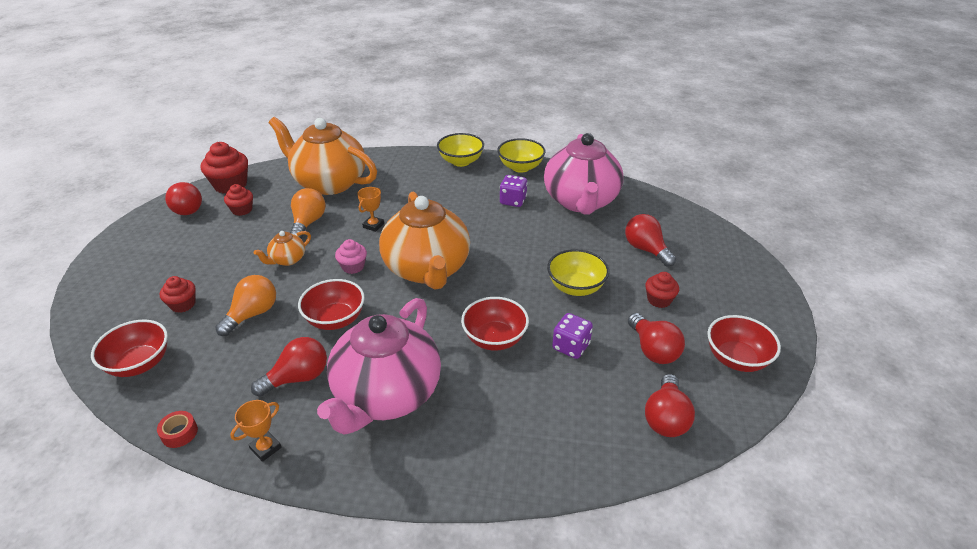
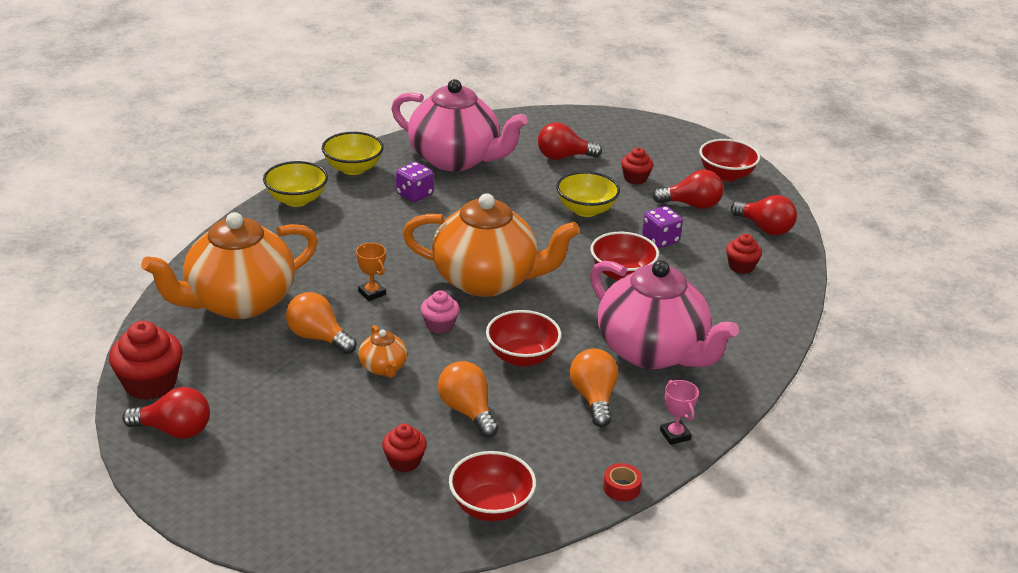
camera: 65 degrees left, 5 degrees down
(242, 210) = (231, 384): red cupcake -> red cupcake (741, 266)
(265, 448) = (675, 435): orange trophy -> pink trophy
(298, 378) = (594, 398): red light bulb -> orange light bulb

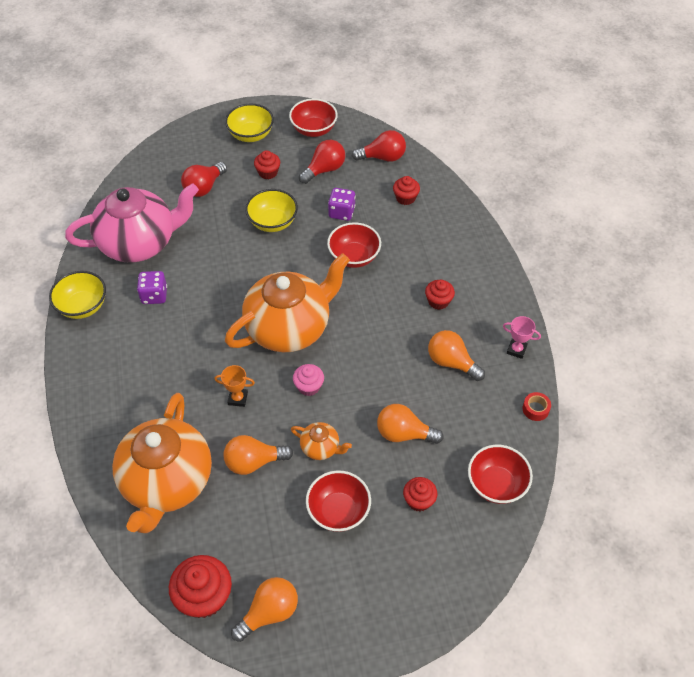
camera: 45 degrees left, 20 degrees up
(174, 430) = (269, 612): red light bulb -> orange light bulb
(297, 200) = (82, 365): yellow bowl -> yellow bowl (251, 135)
(522, 357) = (381, 368): red bowl -> red bowl (338, 511)
(653, 351) = (438, 301): pink teapot -> red cupcake

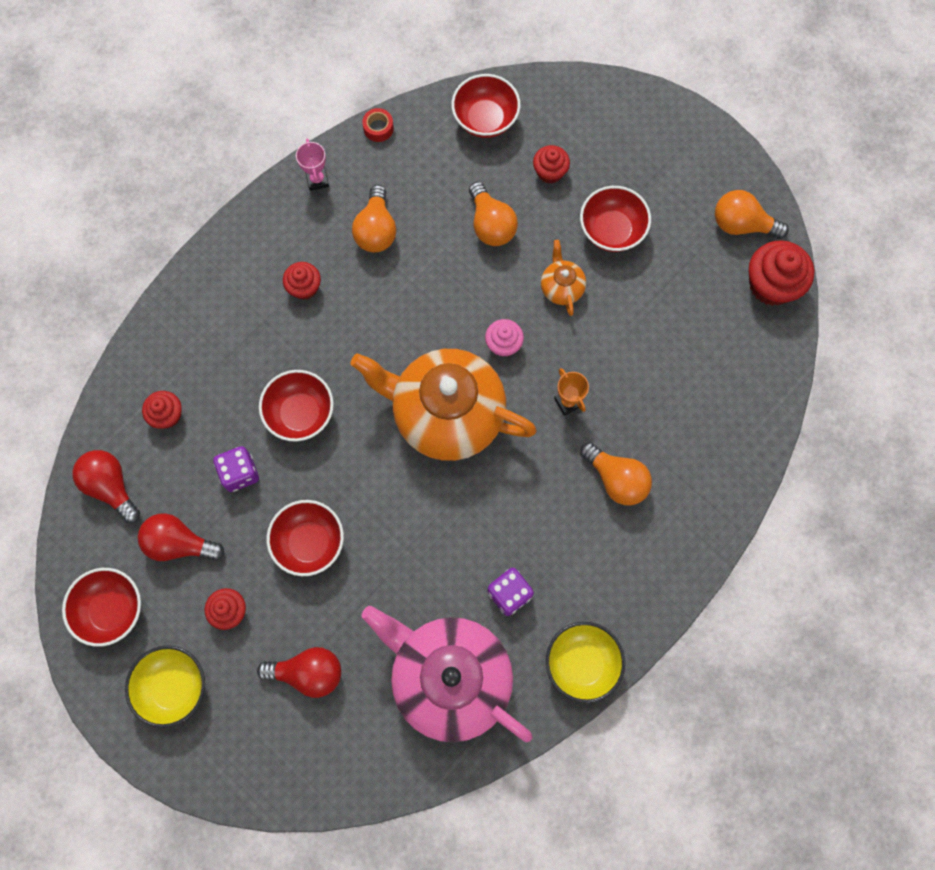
camera: 125 degrees left, 20 degrees up
(167, 482) = (702, 398): orange teapot -> none
(254, 462) = (622, 336): orange light bulb -> orange light bulb (616, 479)
(273, 222) = (309, 542): yellow bowl -> red bowl

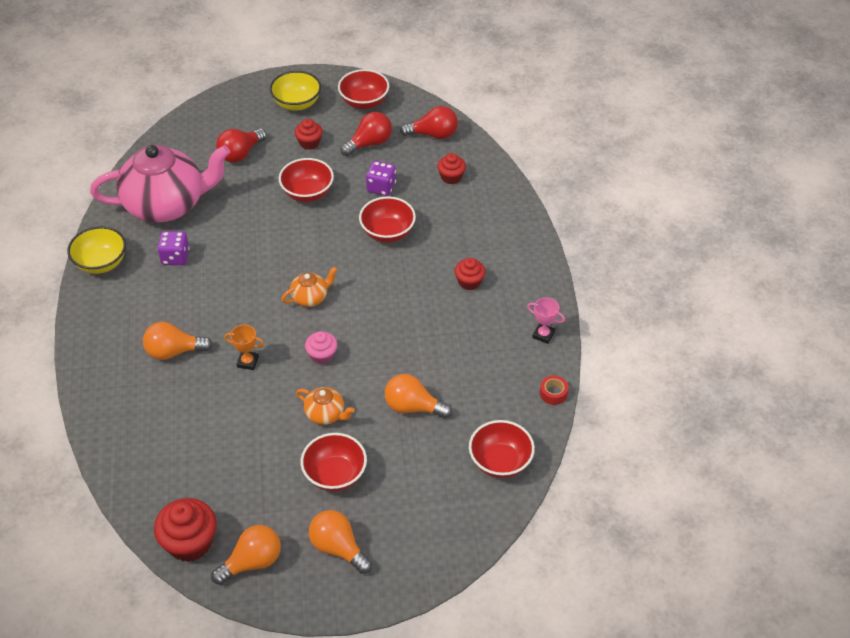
camera: 130 degrees right, 25 degrees down
(376, 230) = (473, 342): orange light bulb -> orange light bulb (338, 548)
(446, 414) = (310, 297): orange teapot -> orange teapot, size x0.42
(550, 172) = (418, 471): red cupcake -> none

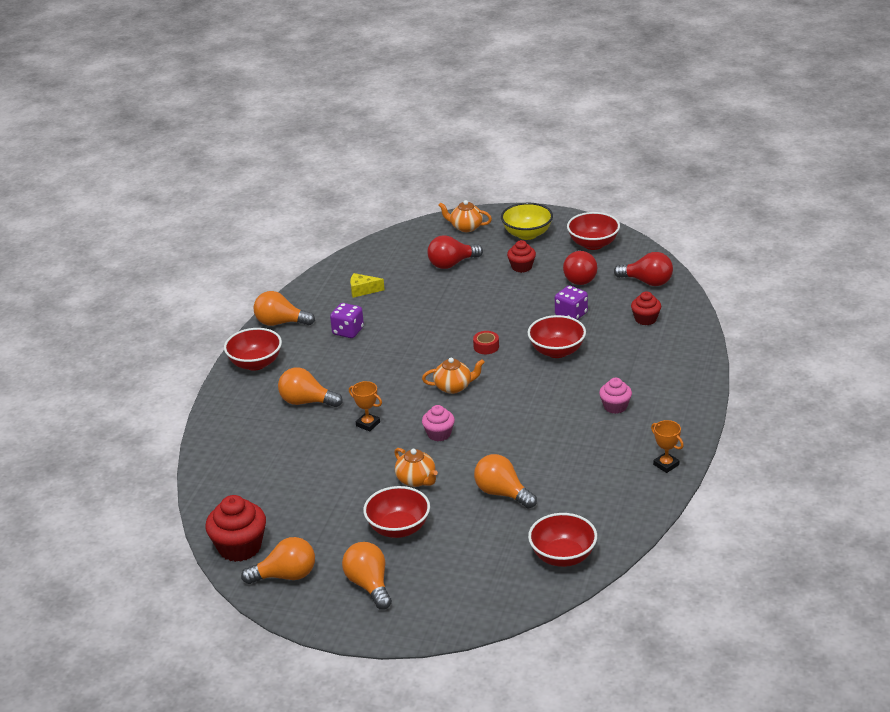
camera: 25 degrees right, 15 degrees down
(101, 263) = (280, 323): yellow bowl -> orange light bulb
(167, 205) = (363, 290): pink teapot -> yellow cheese
(233, 107) = (465, 227): none -> orange teapot
(307, 193) = (497, 305): red bowl -> red bowl (255, 363)
(369, 143) = (579, 278): red light bulb -> red light bulb turned 105 degrees clockwise
(469, 282) = (615, 406): red cupcake -> pink cupcake
(543, 335) = (666, 465): pink trophy -> orange trophy
(553, 393) = (648, 514): red tape -> red tape (486, 347)

